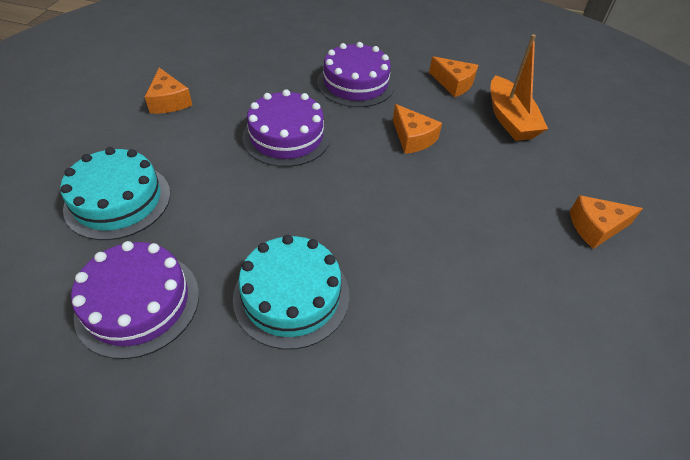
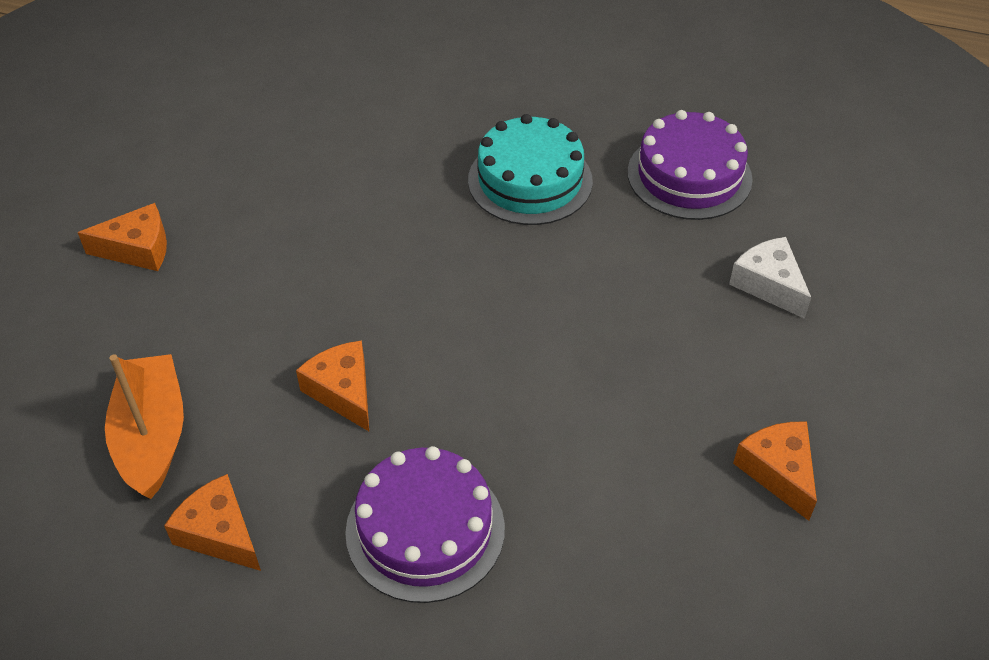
camera: 175 degrees left, 0 degrees up
(118, 200) = (769, 284): turquoise cake -> white cheese
(286, 136) = (554, 393): purple cake -> none

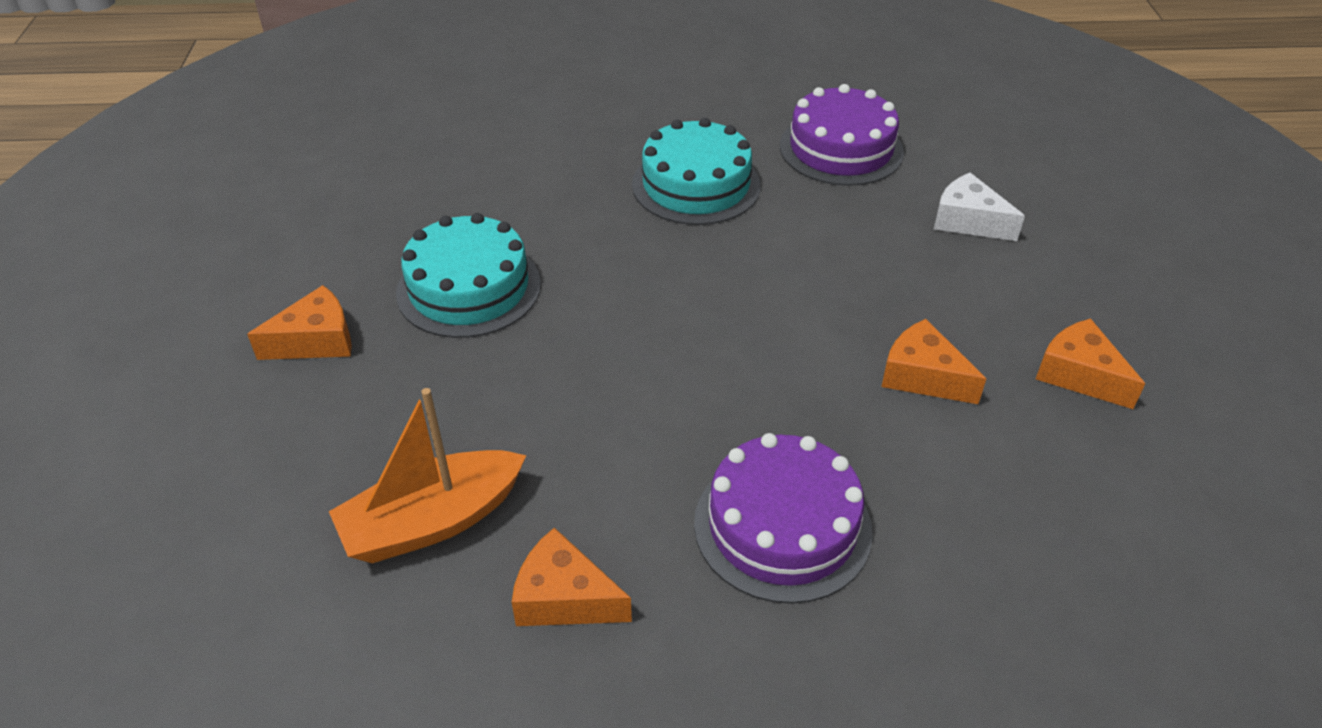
camera: 20 degrees left, 5 degrees down
(152, 436) = (432, 521): orange boat -> orange boat turned 90 degrees counterclockwise
(281, 233) = (469, 288): none -> turquoise cake
(343, 391) = (620, 419): orange cheese -> orange cheese (923, 376)

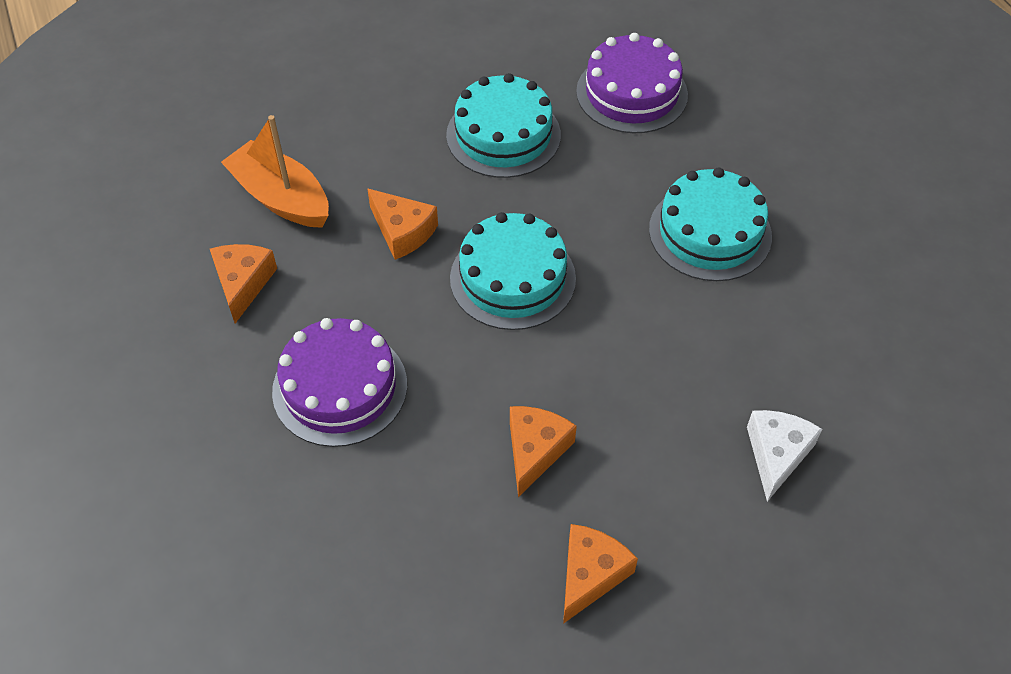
camera: 70 degrees right, 10 degrees up
(316, 340) = (413, 79): orange cheese -> orange cheese (402, 231)
(685, 334) = (513, 278): none -> turquoise cake
(841, 149) = (835, 327): purple cake -> purple cake (631, 93)

